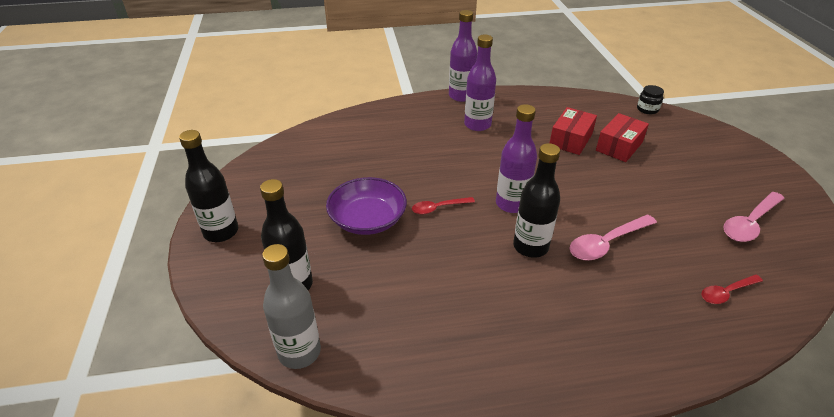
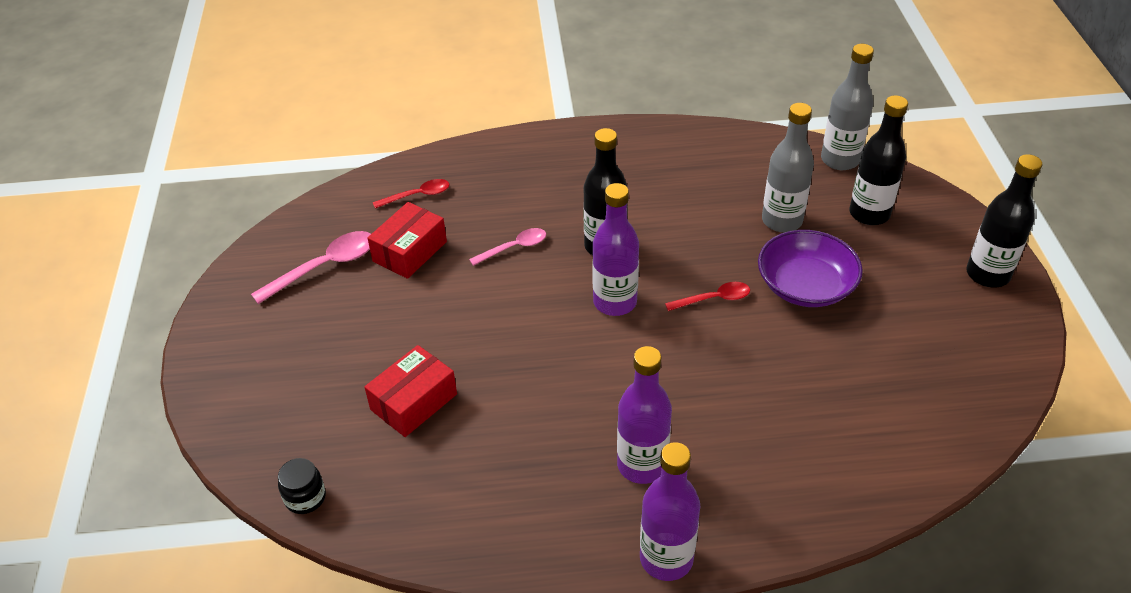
camera: 175 degrees left, 5 degrees up
(376, 275) = (782, 221): none -> grey bottle
(571, 140) = (487, 420): red box -> red box (409, 251)
(607, 243) = (514, 248): pink spoon -> pink spoon, size x0.63

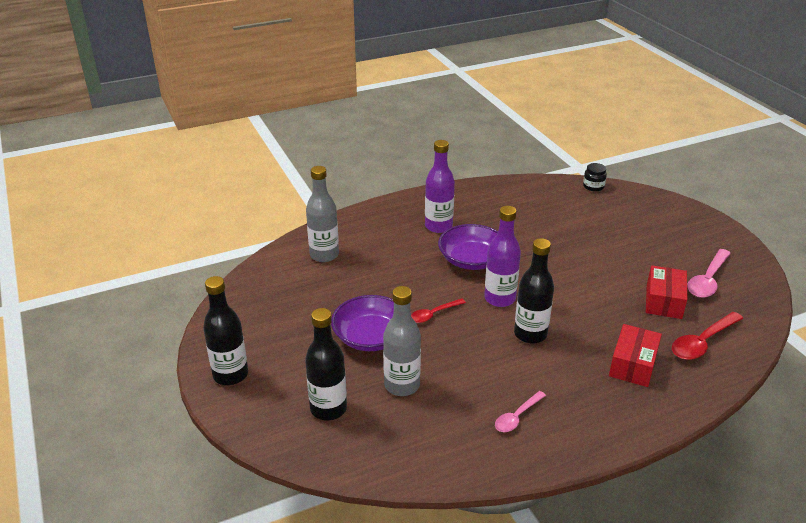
camera: 160 degrees right, 10 degrees down
(414, 402) = (578, 227): red box -> red box (633, 364)
(417, 195) = (702, 342): red spoon -> red spoon, size x1.60
(514, 248) = (594, 319): pink spoon -> pink spoon (517, 417)
(620, 377) = (471, 260): none -> purple bowl
(666, 559) = (410, 198): purple bottle -> none
(840, 160) = (362, 463): grey bottle -> grey bottle (324, 255)

